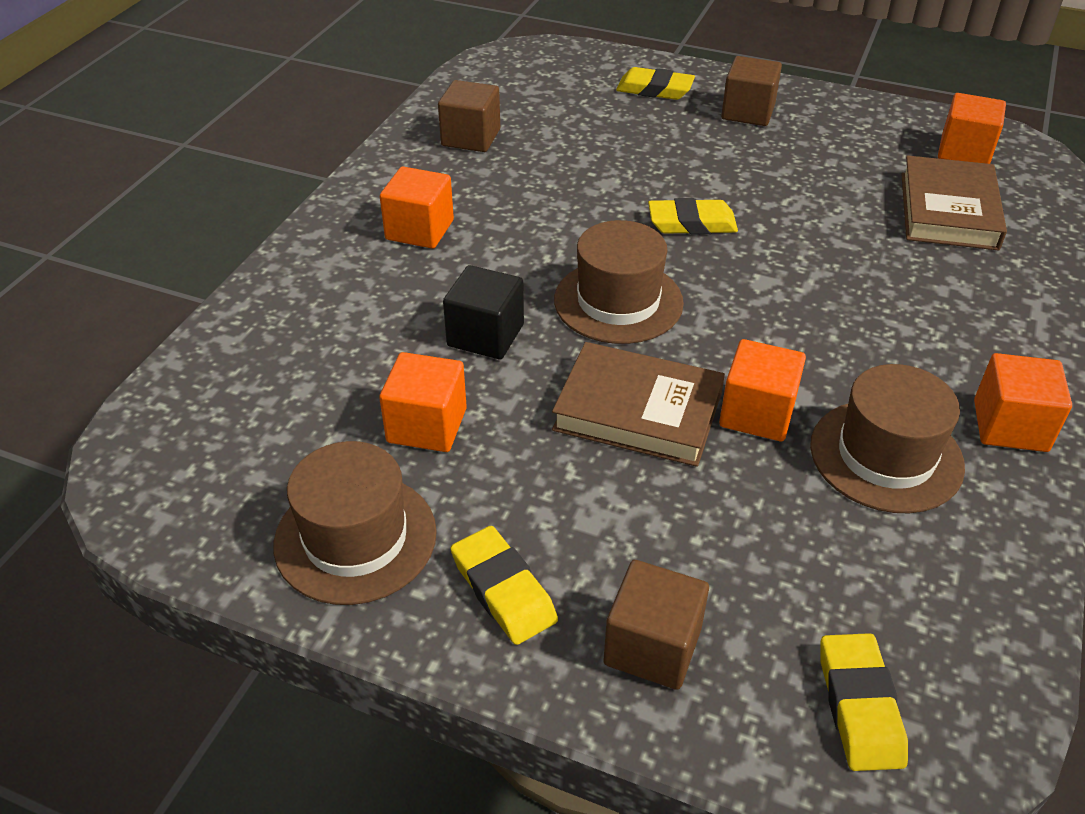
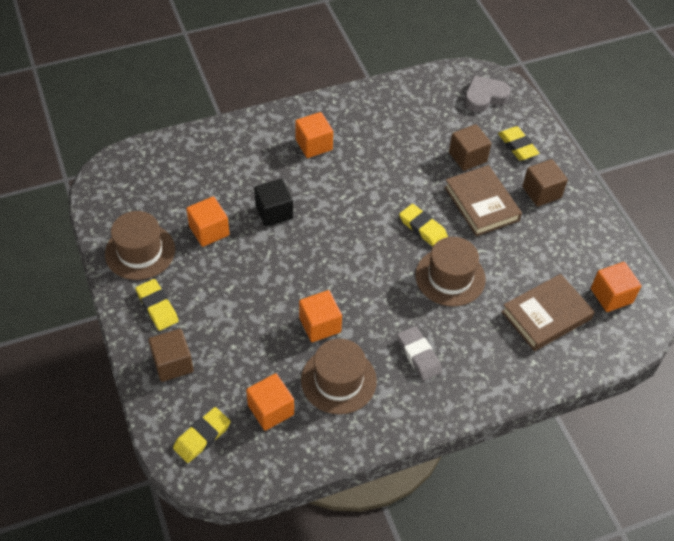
camera: 45 degrees right, 10 degrees up
(471, 137) = (396, 112): brown cube -> brown cube (467, 157)
(503, 590) = (157, 307): yellow eraser -> yellow eraser turned 45 degrees counterclockwise
(547, 70) = (484, 97): none -> grey heart
(618, 301) = (340, 238): brown hat -> brown hat (450, 277)
(638, 411) = (281, 287): brown book -> brown book (481, 204)
(913, 349) = (419, 355): none -> grey eraser
(1010, 426) = (402, 414): orange cube -> orange cube (271, 410)

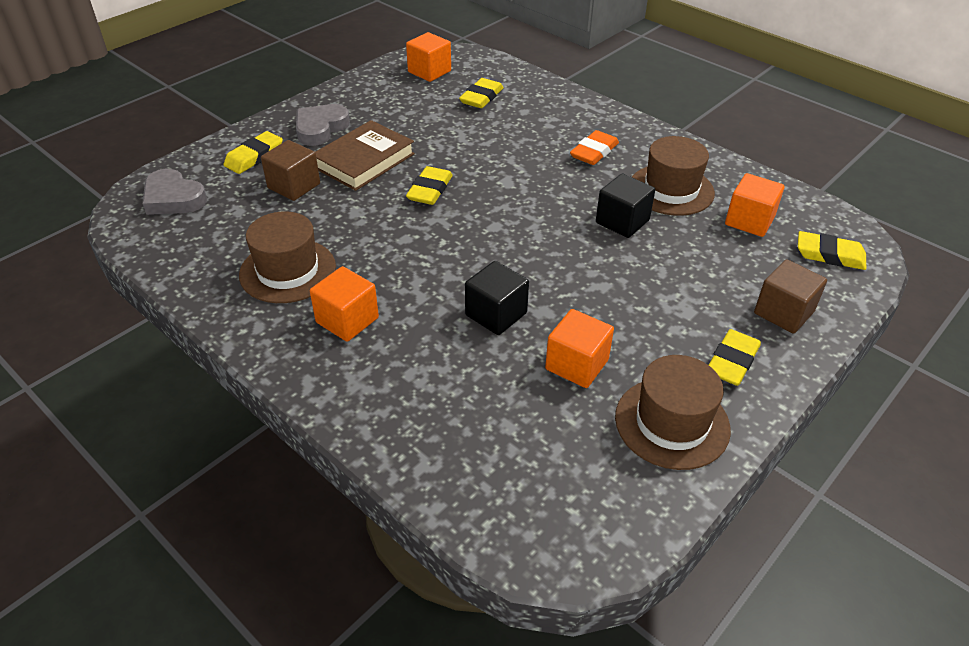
camera: 115 degrees left, 10 degrees down
(320, 325) = (622, 221): orange cube -> black cube
(419, 355) = (594, 152): grey eraser -> orange eraser
(450, 277) = (483, 157): brown hat -> brown hat (288, 271)
(541, 192) = (320, 128): brown cube -> grey heart
(546, 315) = (481, 97): brown book -> yellow eraser

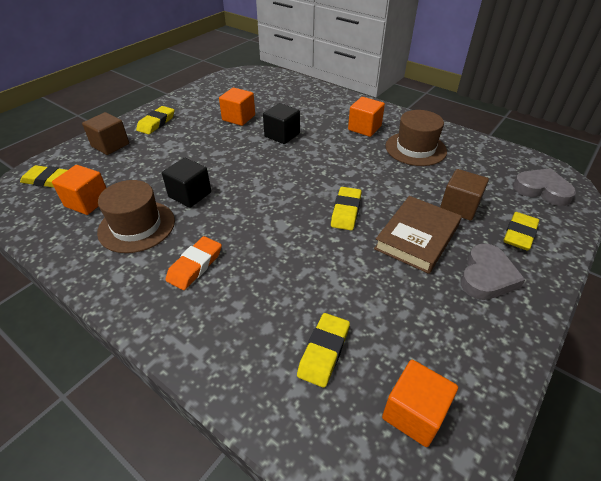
camera: 175 degrees right, 0 degrees up
(672, 423) = (198, 102): brown hat -> none

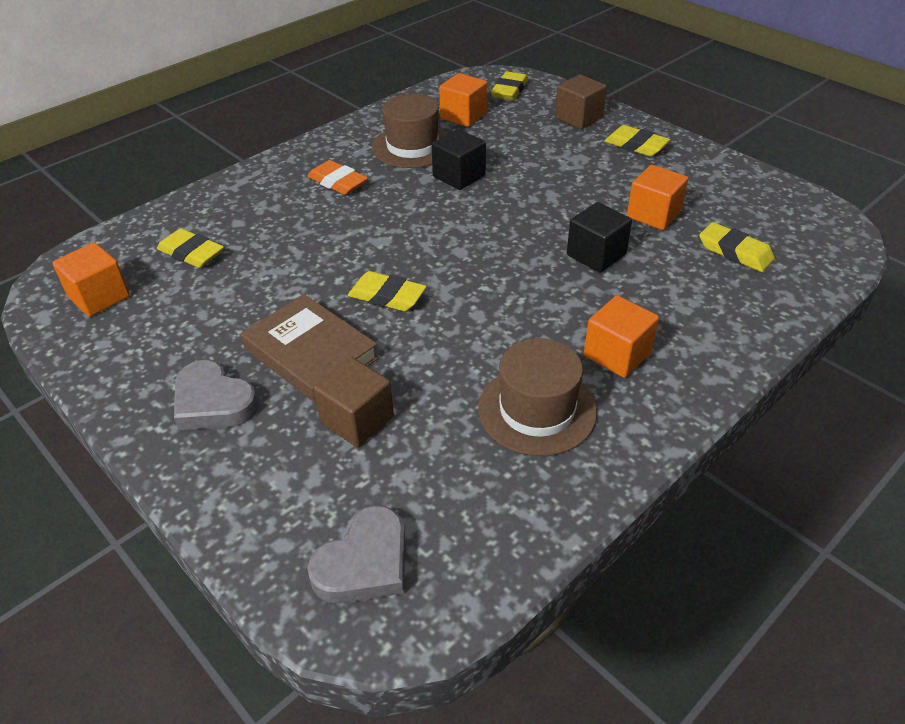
camera: 100 degrees right, 0 degrees up
(519, 234) = (270, 473): yellow eraser -> yellow eraser (735, 252)

